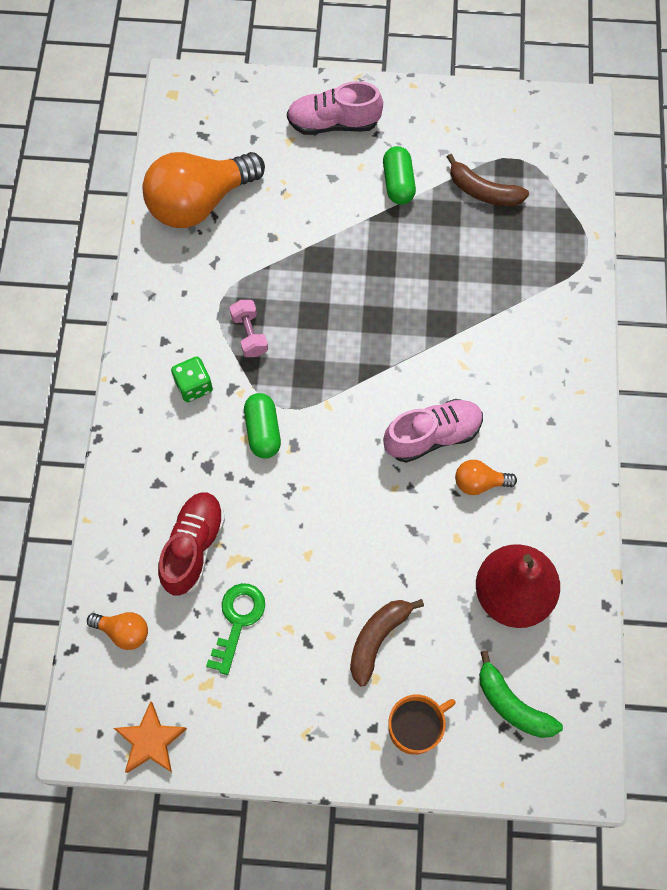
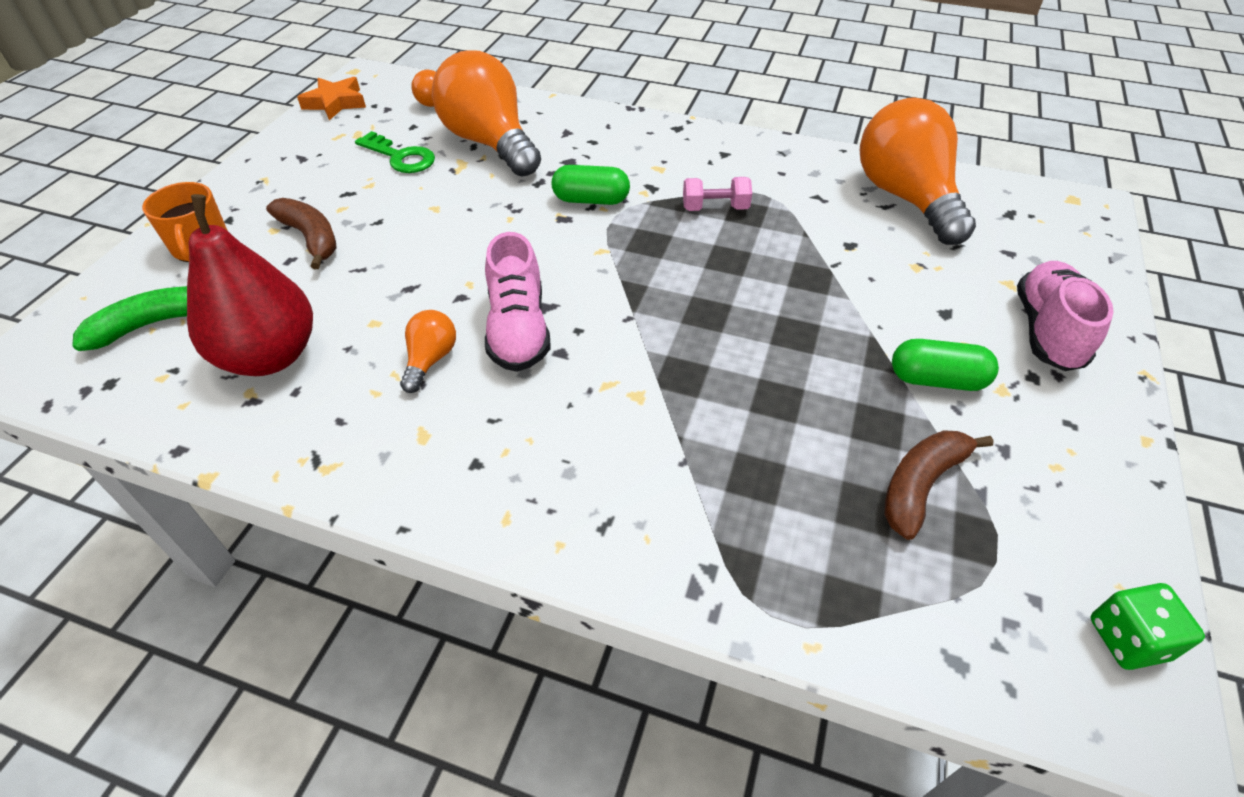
camera: 105 degrees right, 20 degrees down
(193, 547) = (490, 143): red shoe -> orange light bulb
(194, 386) = (664, 164): green dice -> green dice (1127, 639)

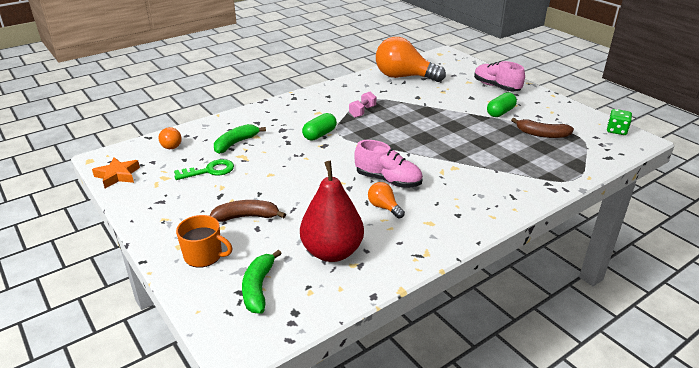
camera: 55 degrees left, 15 degrees down
(490, 143) = (236, 143): orange light bulb -> green banana
(921, 485) = (542, 134): brown banana -> brown banana turned 60 degrees counterclockwise

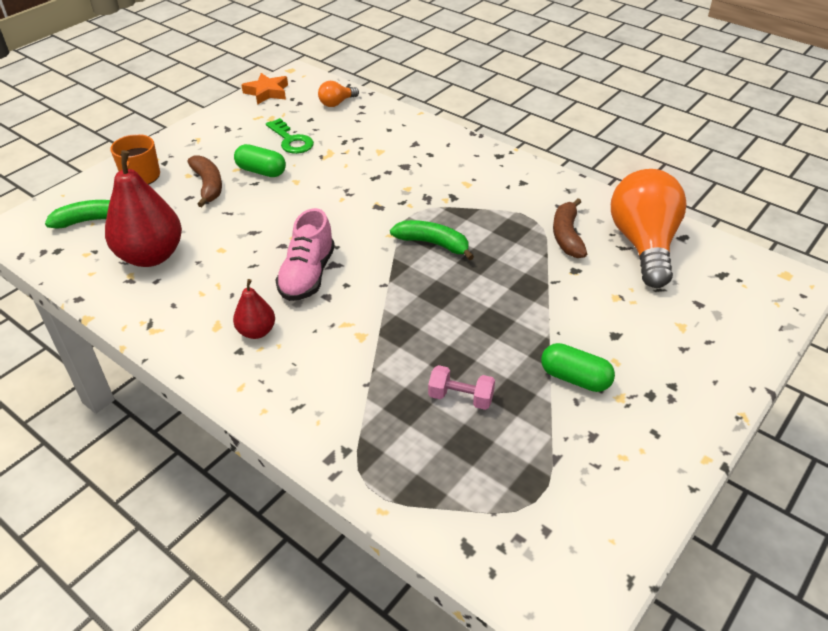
camera: 75 degrees right, 10 degrees up
(236, 143) = (356, 141): green banana -> green banana (433, 244)
(319, 135) = (404, 197): green capsule -> green capsule (261, 171)
(362, 112) = (490, 222): pink dumbbell -> pink dumbbell (461, 397)
(384, 207) = (243, 281): orange light bulb -> none
(440, 206) = (256, 331): none -> red pear
(496, 87) = (685, 366): pink shoe -> none
(542, 134) = (516, 441): brown banana -> brown banana (567, 236)
(616, 130) = (592, 571): green dice -> none

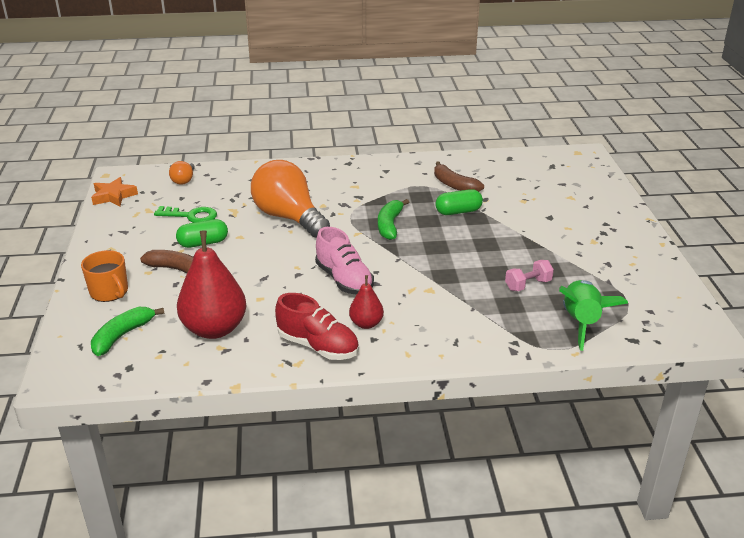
camera: 45 degrees left, 10 degrees down
(190, 326) = (318, 346): none -> red shoe
(433, 244) = (390, 225): green banana -> green banana turned 60 degrees counterclockwise
(445, 481) = (581, 322): none -> green rocket
(575, 378) = (563, 245): green capsule -> green capsule (458, 212)
(643, 244) = (497, 170): orange light bulb -> orange light bulb (289, 217)

